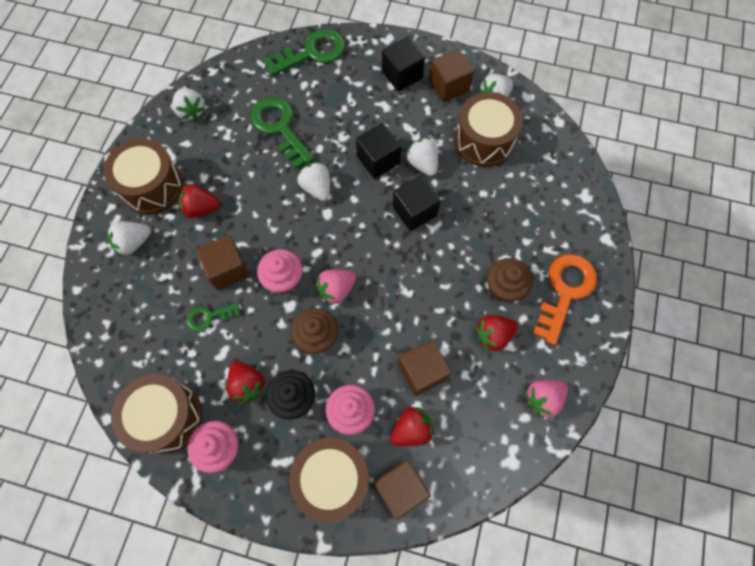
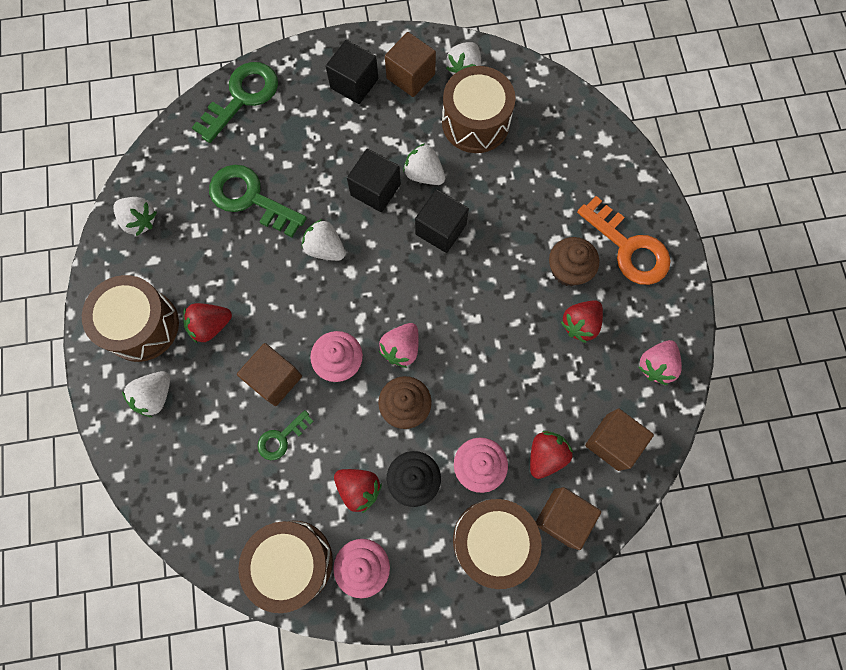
camera: 25 degrees left, 5 degrees up
(422, 371) = (528, 392): brown cube -> brown cube (612, 442)
(565, 291) = (628, 248): orange key -> orange key turned 135 degrees clockwise

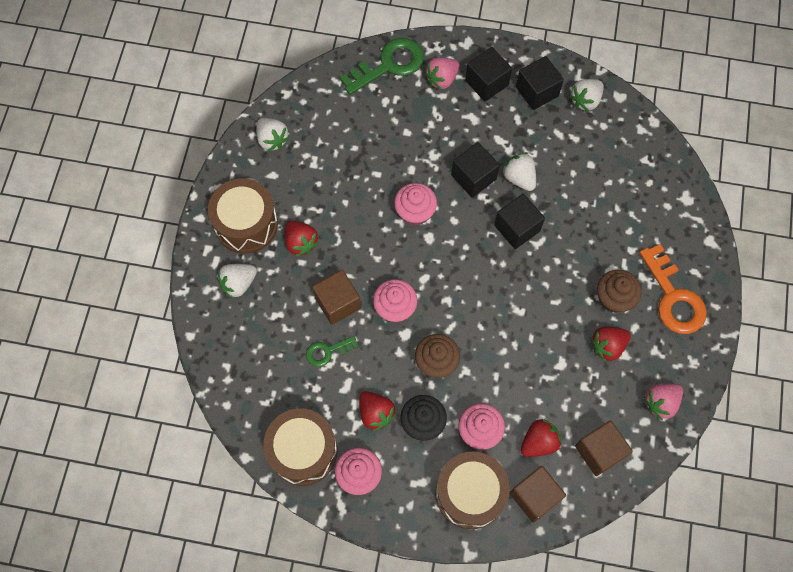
camera: 20 degrees right, 5 degrees down
(210, 325) = (301, 243): red strawberry -> red strawberry turned 120 degrees counterclockwise
(250, 198) = (367, 151): green key -> none
(325, 248) = (415, 212): white strawberry -> pink cupcake
(401, 348) = (449, 314): pink strawberry -> pink strawberry (442, 79)
(410, 76) = (537, 91): brown cube -> black cube
(475, 122) = (579, 148): brown drum -> none

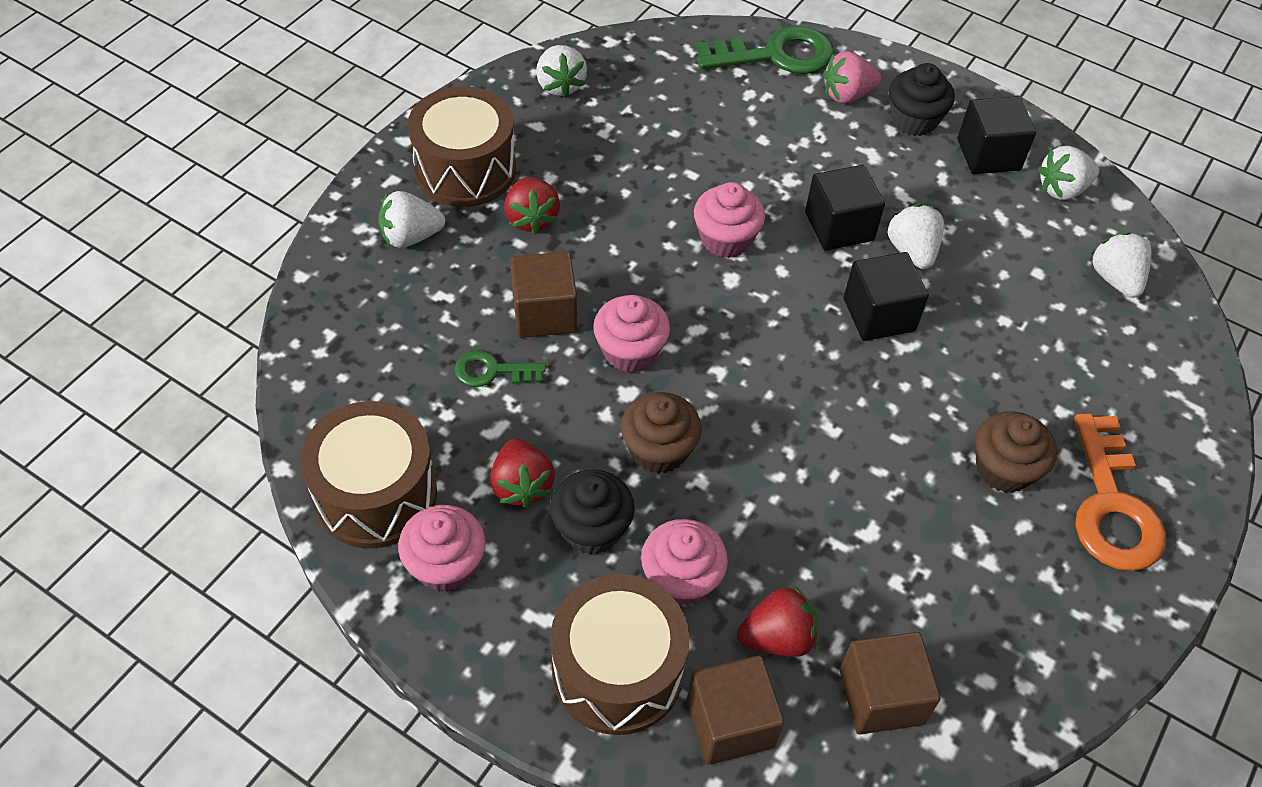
camera: 20 degrees right, 15 degrees down
(486, 83) = (914, 120): black cube -> black cupcake
(607, 346) = (963, 536): red strawberry -> none
(632, 152) = (1115, 279): none -> white strawberry
(660, 402) = (1027, 661): pink strawberry -> none

